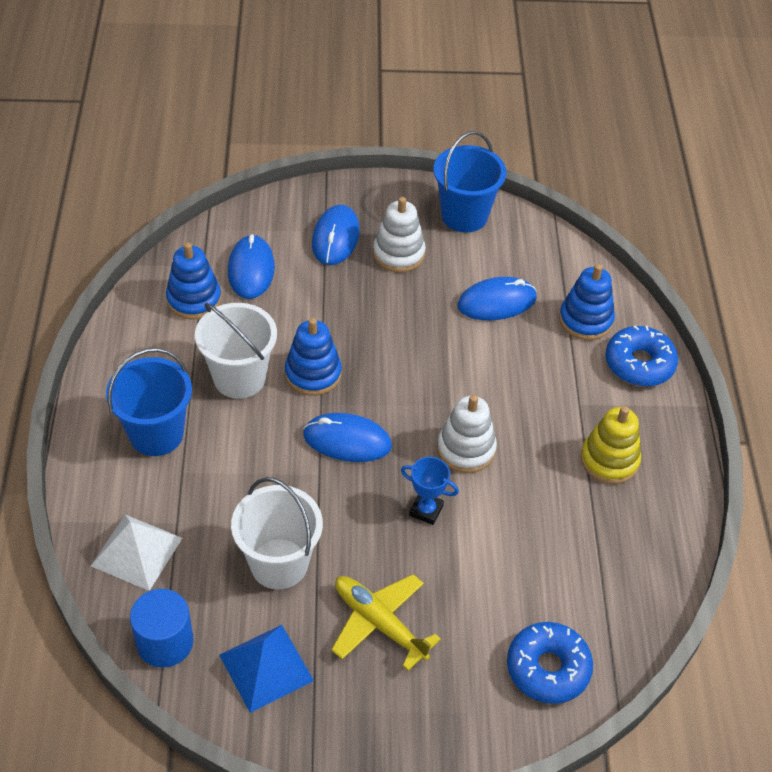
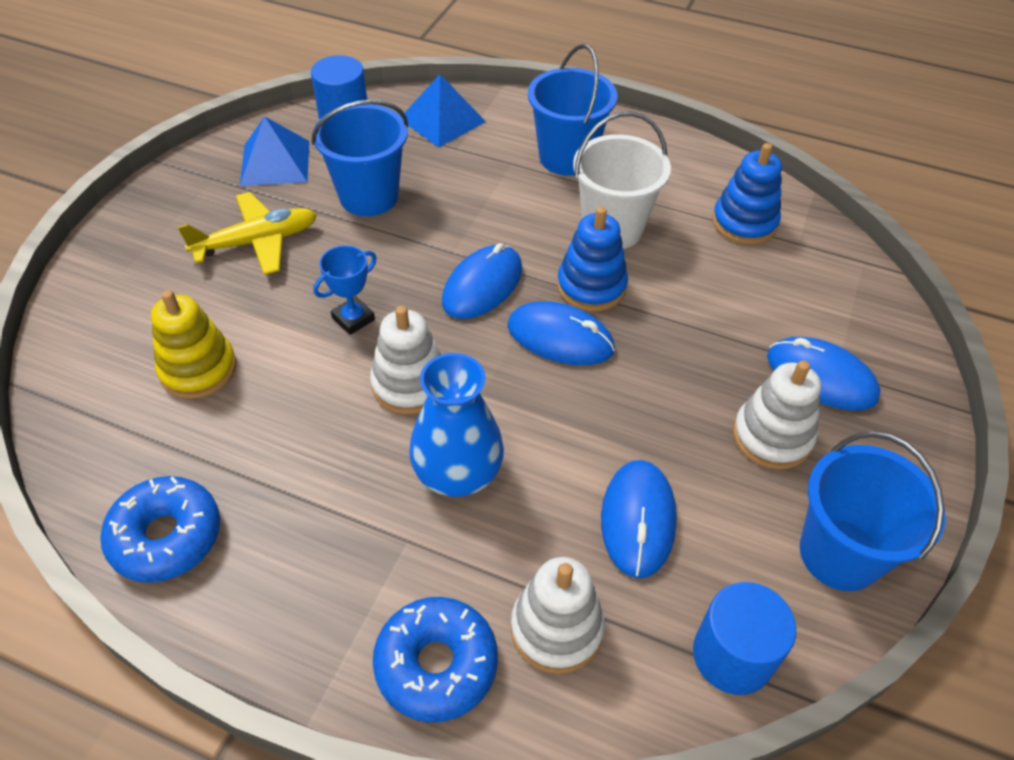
camera: 115 degrees right, 0 degrees up
(137, 551) = (442, 120): white pyramid -> blue pyramid
(251, 269) = (780, 280): blue mouse -> blue mouse (560, 338)
(279, 564) = (369, 196): white bucket -> blue bucket
(519, 396) = (457, 473): none -> blue vase
(548, 668) = (106, 346): blue donut -> blue donut (166, 537)
(552, 248) = (732, 655): none -> blue cylinder
(585, 320) = (556, 628): blue stacking toy -> white stacking toy
(609, 460) = (300, 531): yellow stacking toy -> yellow stacking toy (198, 369)

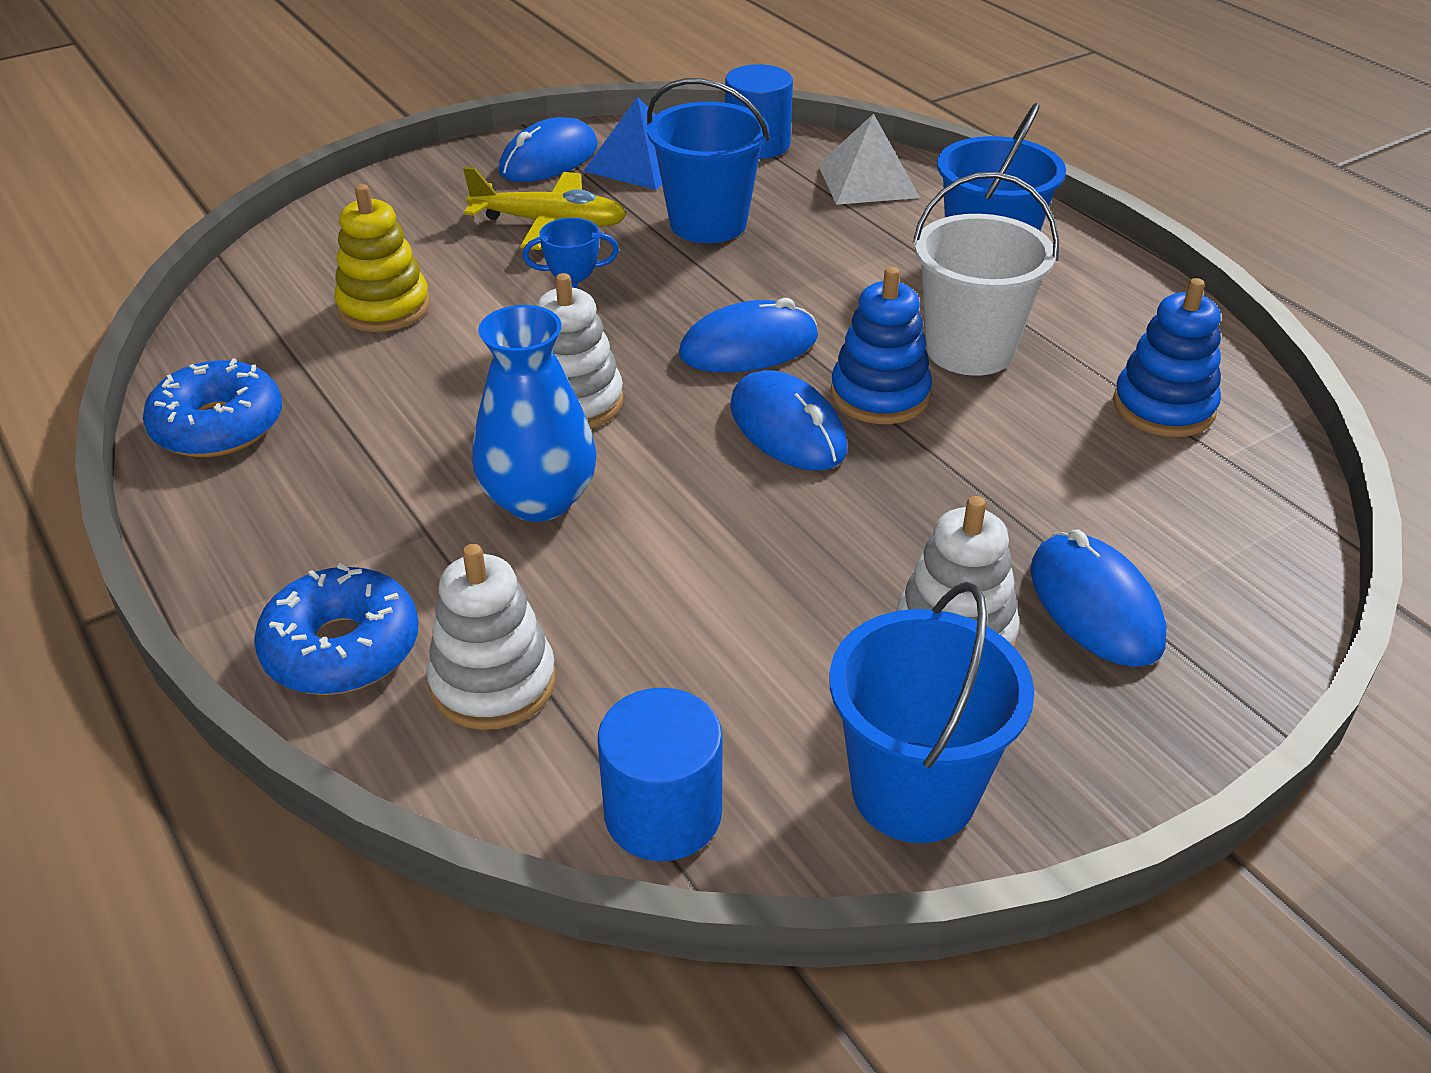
camera: 35 degrees right, 10 degrees down
(442, 120) = (868, 181): blue pyramid -> white pyramid
(638, 520) = (692, 633): blue mouse -> blue mouse (549, 159)

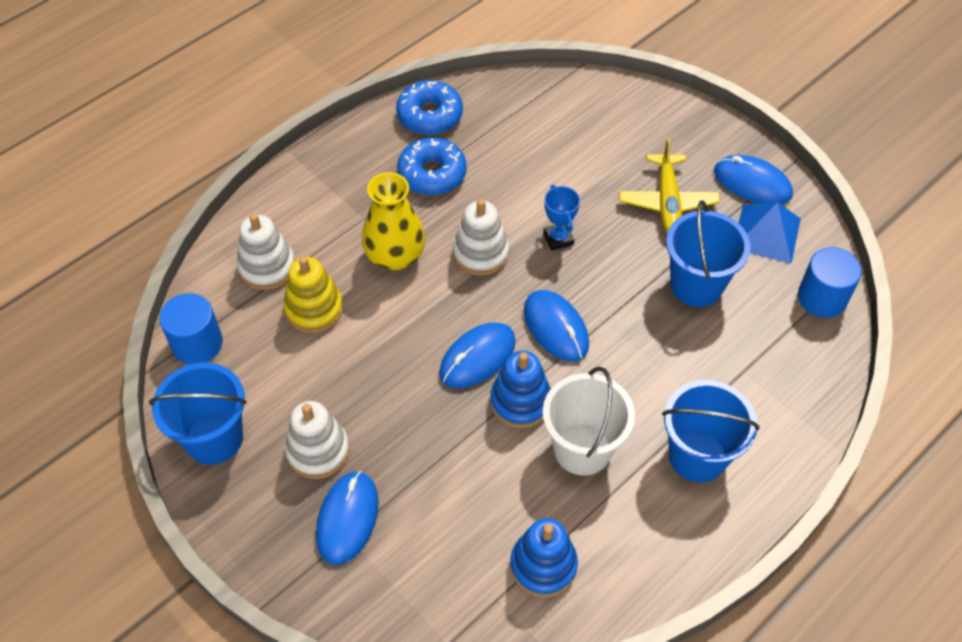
camera: 80 degrees right, 15 degrees up
(342, 648) = (283, 208): blue donut -> blue donut (432, 174)
(384, 307) = (551, 148): yellow stacking toy -> yellow stacking toy (314, 309)
(539, 499) = (395, 256): blue vase -> yellow vase
(868, 181) = (792, 373): white pyramid -> none
(1095, 605) = (347, 519): blue mouse -> blue mouse turned 45 degrees counterclockwise

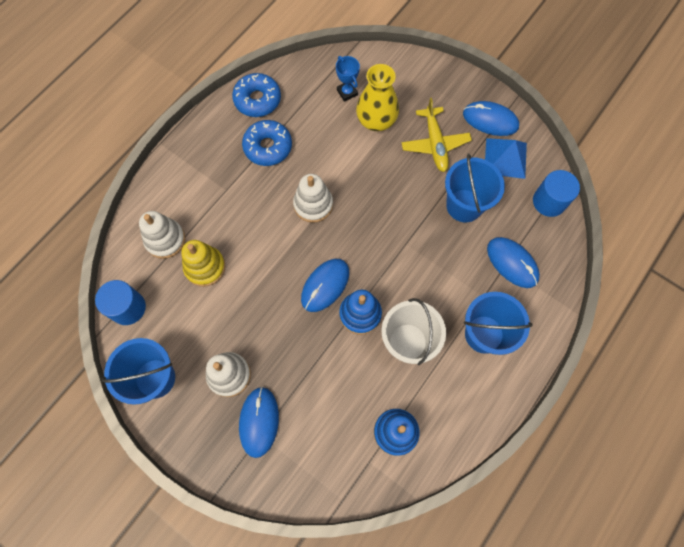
camera: 10 degrees left, 15 degrees up
(395, 256) = (254, 216): yellow vase -> yellow vase (376, 120)
(556, 327) = (374, 254): blue mouse -> blue mouse (512, 263)
(558, 238) = (364, 184): blue trophy -> blue trophy (347, 92)

